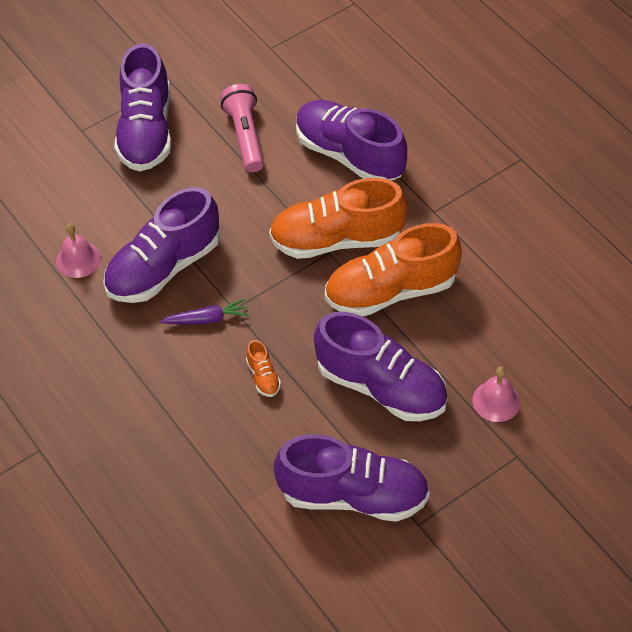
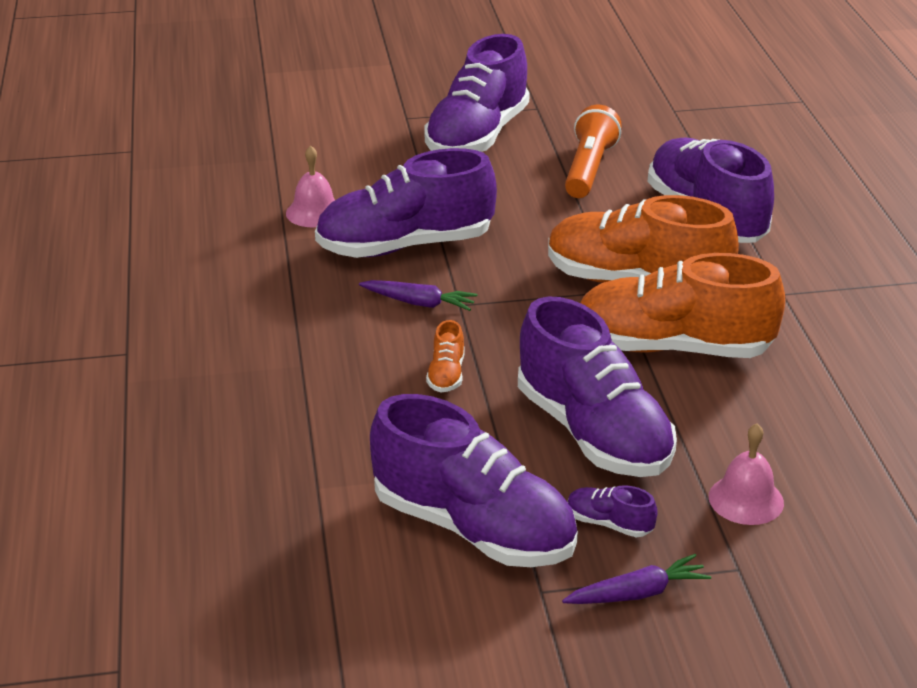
camera: 25 degrees right, 20 degrees down
(245, 136) = (589, 169): pink flashlight -> orange flashlight
(429, 455) = (609, 523): none -> purple shoe
(472, 500) = (637, 593): none -> purple carrot

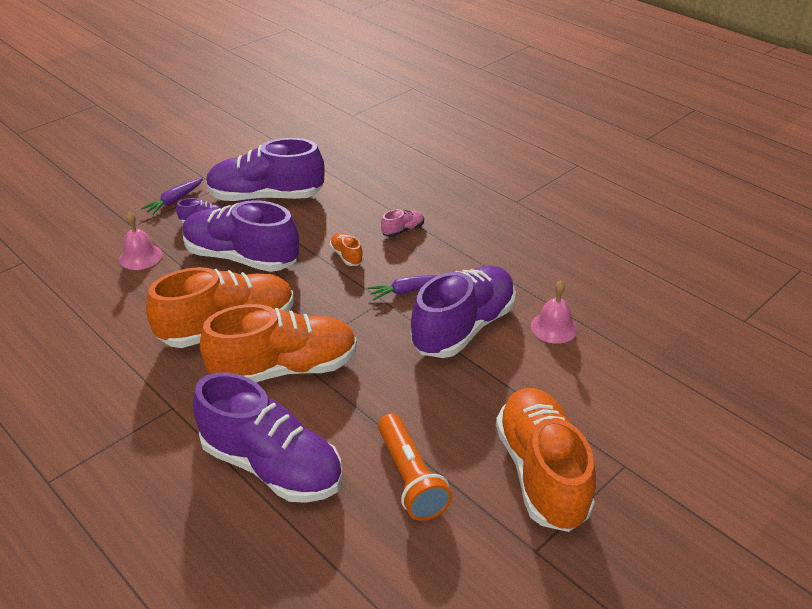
camera: 145 degrees right, 5 degrees up
(332, 378) = (403, 230): none -> pink shoe
(477, 136) = (541, 472): purple shoe -> orange shoe

